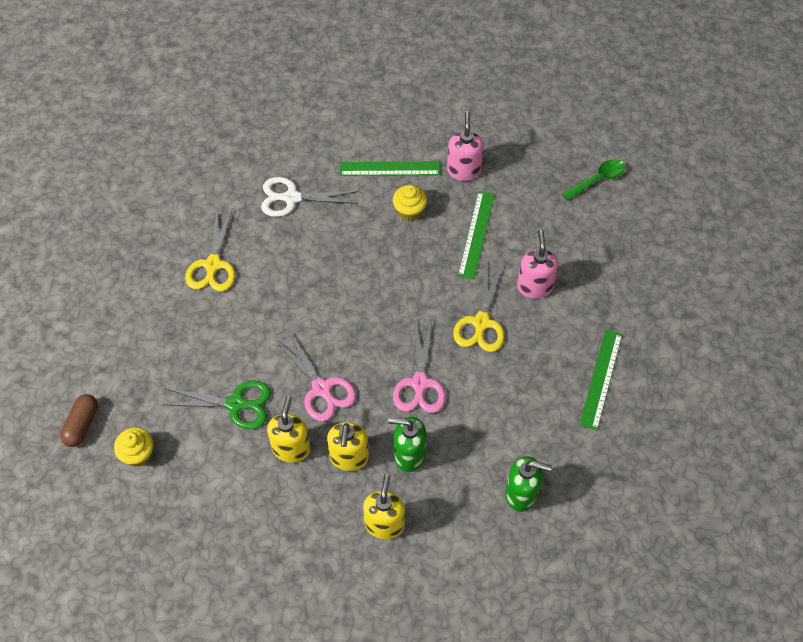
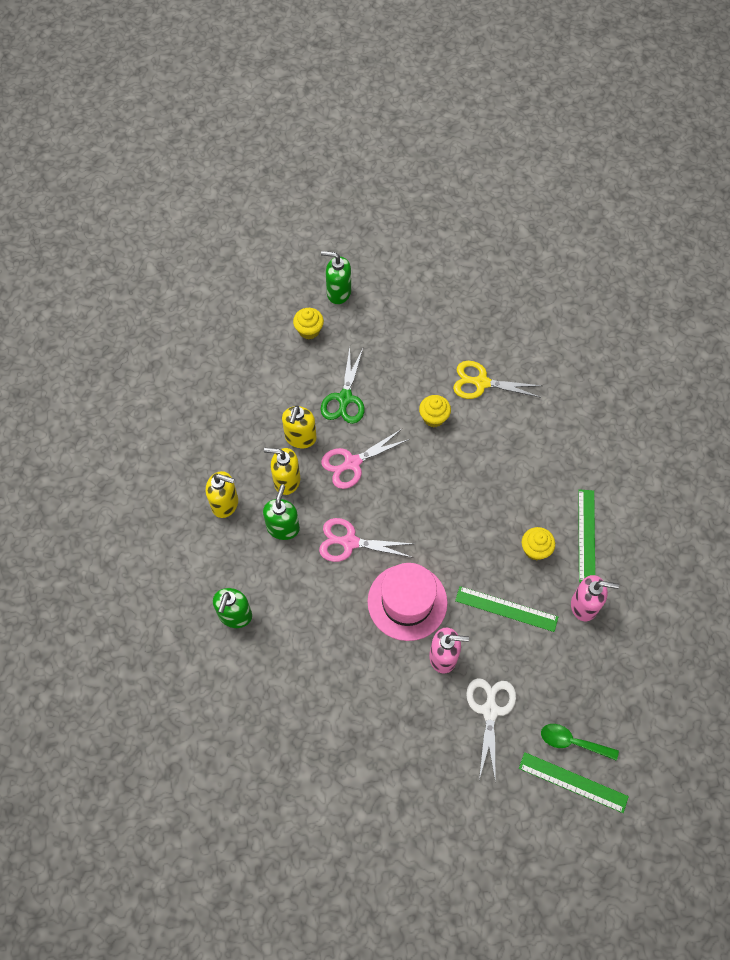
camera: 95 degrees right, 5 degrees up
(82, 425) = (338, 292): brown capsule -> green soap dispenser
(259, 309) = (433, 417): none -> yellow cupcake
(291, 448) = (300, 438): yellow soap dispenser -> yellow soap dispenser turned 90 degrees clockwise
(292, 198) = (552, 447): white scissors -> white scissors (490, 711)
(481, 322) = (407, 602): yellow scissors -> pink hat
(598, 179) = (572, 742): green spoon -> green spoon turned 135 degrees clockwise
(600, 379) = (338, 704): green ruler -> green ruler (573, 782)

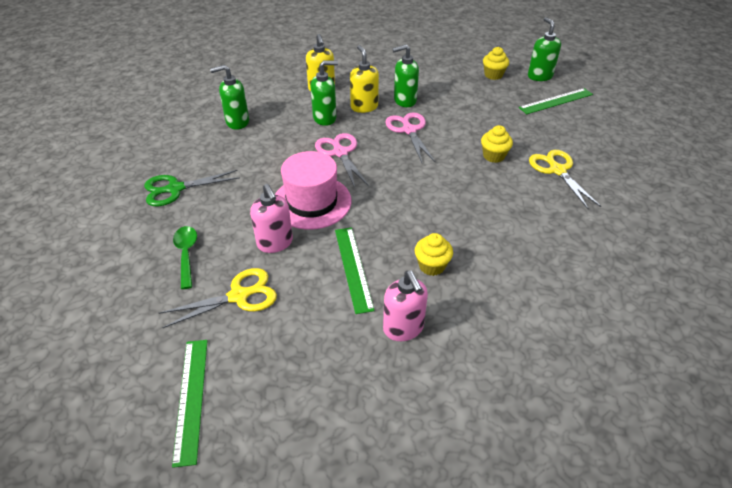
camera: 60 degrees right, 20 degrees down
(300, 438) = (404, 101): yellow soap dispenser -> green soap dispenser
(345, 398) = (459, 108): green scissors -> green scissors (175, 189)
(352, 463) = (409, 130): pink scissors -> pink scissors turned 45 degrees clockwise
(490, 711) = (239, 296): white scissors -> yellow scissors
(572, 742) = (239, 379): green spoon -> green spoon (186, 254)
(586, 535) = (482, 300): green ruler -> green ruler (556, 101)

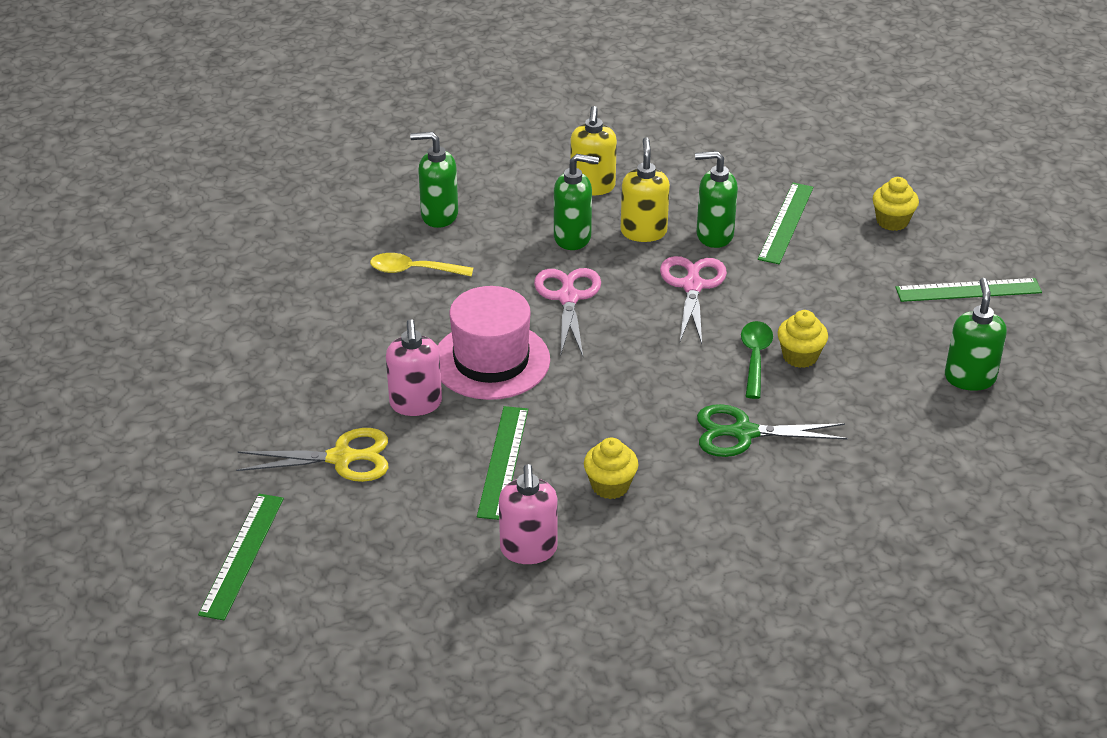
camera: 20 degrees right, 5 degrees down
(175, 189) = (314, 298): green scissors -> green scissors (743, 433)
(186, 254) = (296, 390): green spoon -> green spoon (755, 357)
(235, 157) = (413, 270): none -> yellow spoon
(439, 86) = (786, 223): none -> green ruler
(539, 76) = (972, 240): green soap dispenser -> green soap dispenser (969, 378)
(557, 170) = (885, 401): yellow scissors -> none

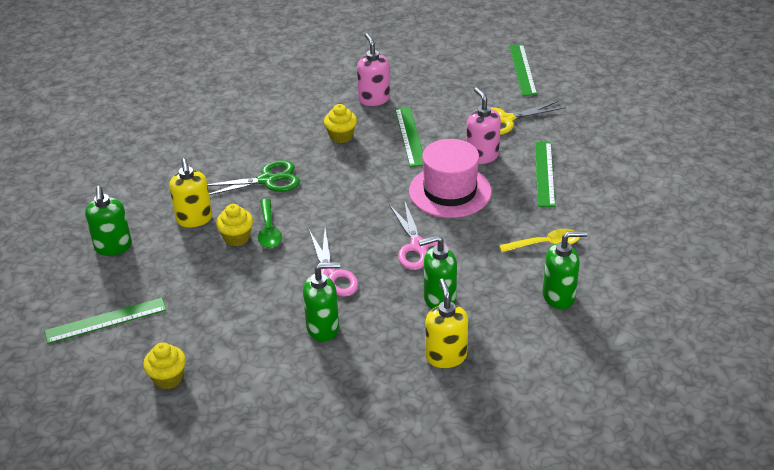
camera: 165 degrees right, 0 degrees up
(643, 232) = (383, 318): yellow soap dispenser -> yellow soap dispenser (194, 219)
(786, 223) = (263, 355): green ruler -> green ruler (544, 173)

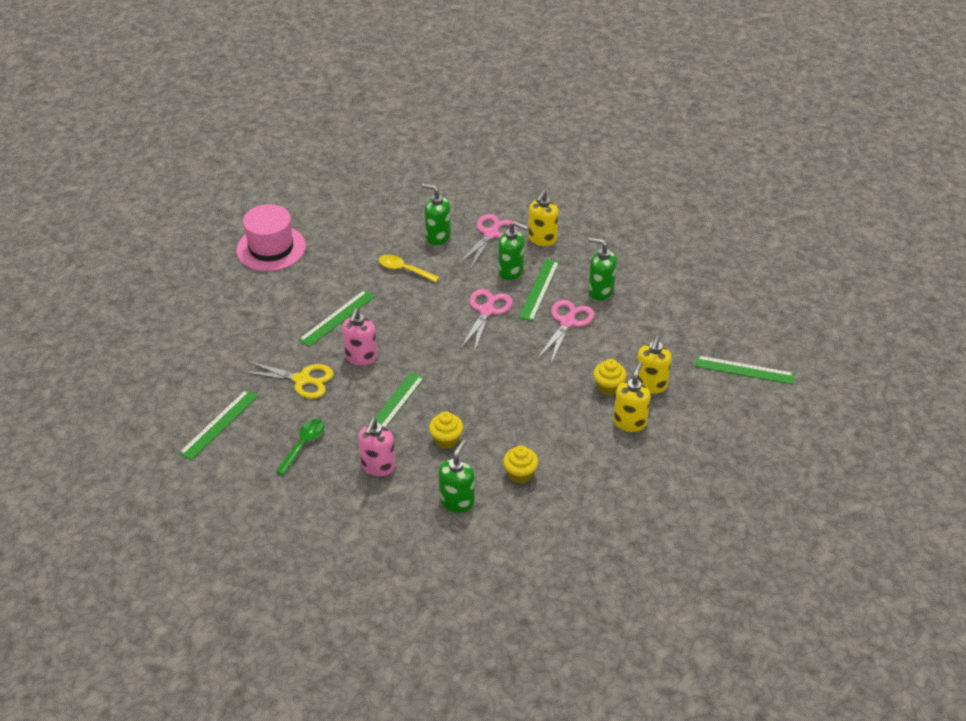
camera: 145 degrees left, 5 degrees up
(113, 247) = (709, 430): green soap dispenser -> green soap dispenser (457, 501)
(168, 378) = (722, 309): yellow cupcake -> yellow cupcake (520, 474)
(196, 259) = (650, 385): none -> yellow soap dispenser
(267, 180) = (545, 428): green scissors -> none
(269, 230) = (579, 380): green spoon -> green spoon (303, 445)
(390, 295) = (539, 289): none -> green ruler
(450, 191) = (419, 340): pink hat -> pink hat (271, 248)
(508, 330) = (490, 234): none -> pink scissors

